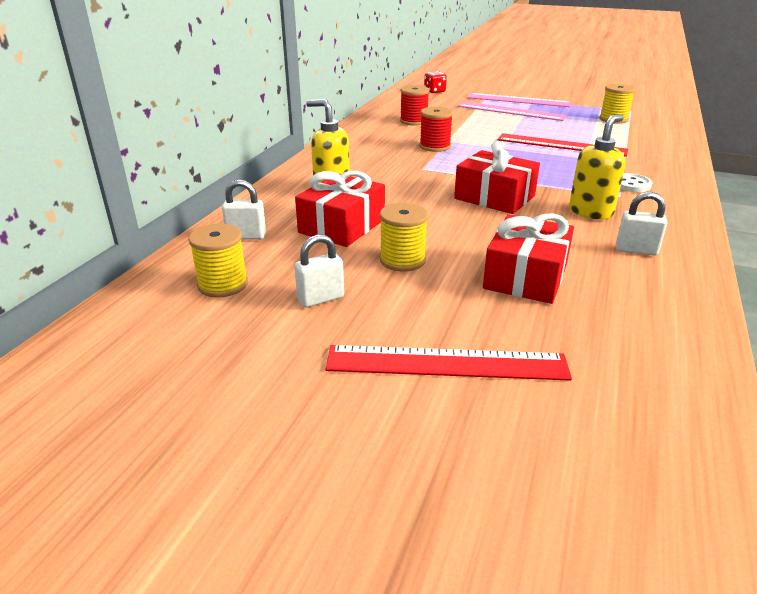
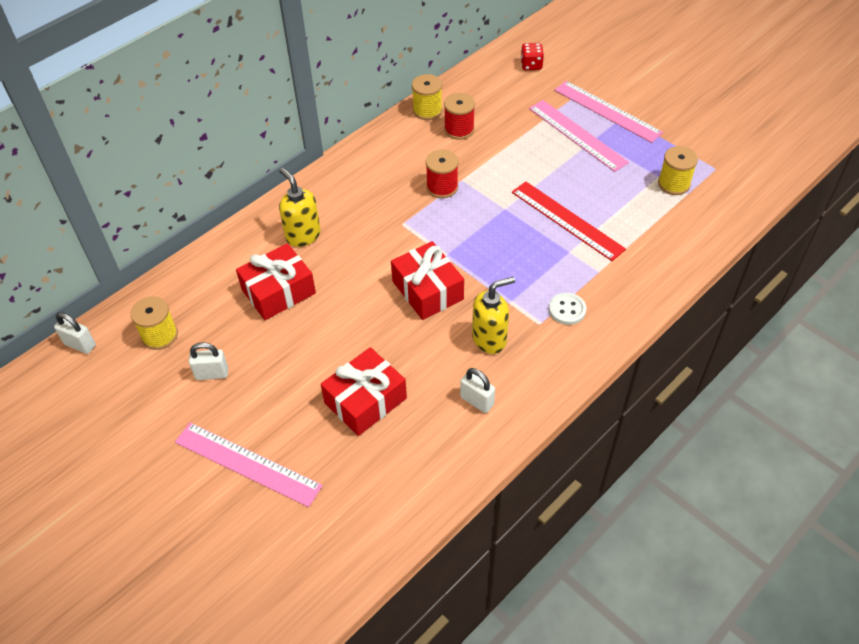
camera: 25 degrees right, 20 degrees up
(246, 236) = (203, 282): white padlock -> white padlock (80, 345)
(402, 260) = (293, 350): yellow spool -> yellow spool (427, 110)
(446, 363) = (247, 463): red ruler -> pink ruler

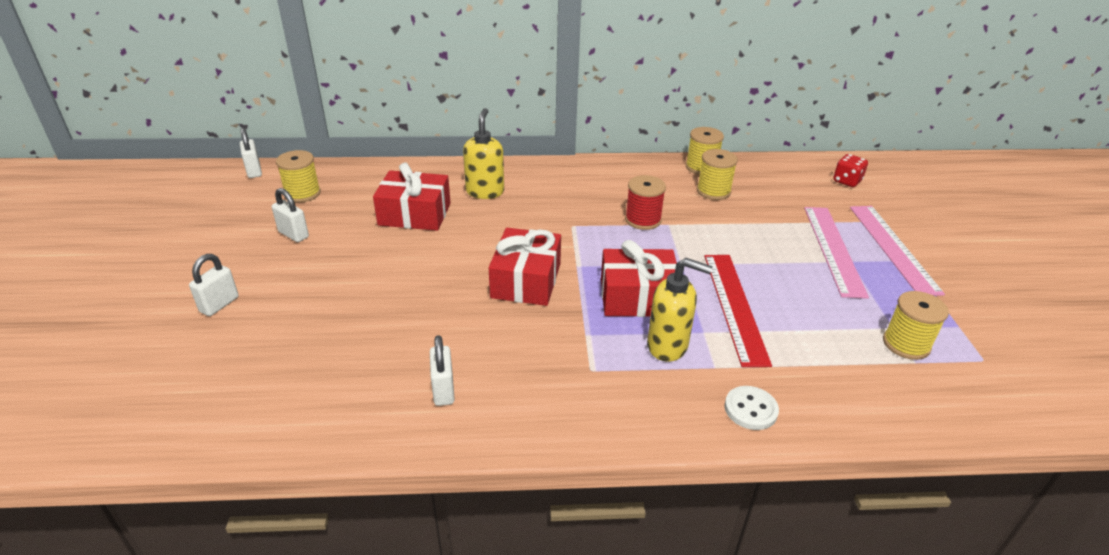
camera: 40 degrees right, 15 degrees down
(247, 463) = (219, 304): pink ruler -> white padlock
(365, 400) = (360, 323): red gift -> red gift (637, 297)
(459, 129) = (713, 191): red spool -> yellow spool
(489, 339) = (526, 350): yellow soap dispenser -> yellow soap dispenser (668, 346)
(567, 310) = (636, 377): white button -> white button (750, 409)

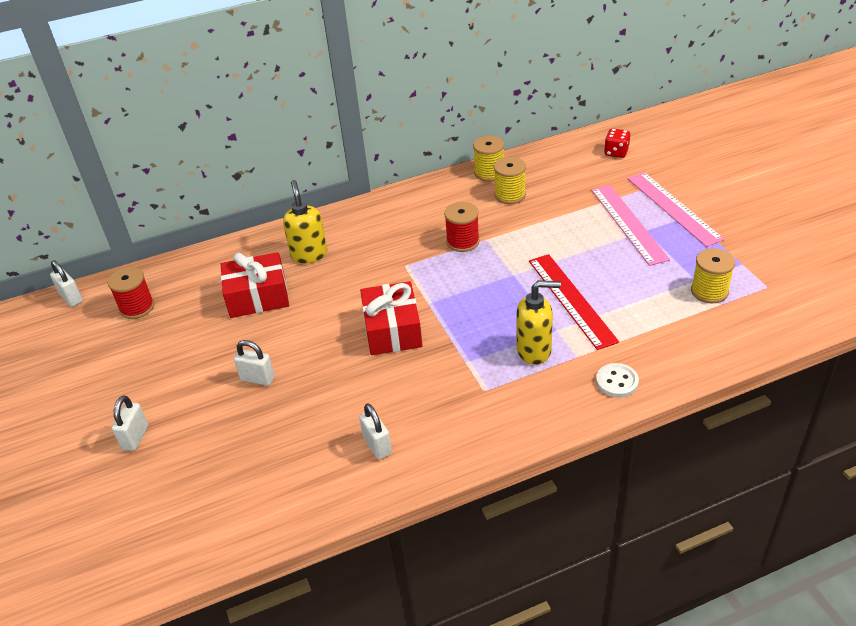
camera: 15 degrees left, 5 degrees up
(293, 234) = (157, 351): white padlock -> white padlock (257, 378)
(302, 193) = (137, 307): yellow spool -> red spool
(637, 297) = (491, 316): red gift -> none

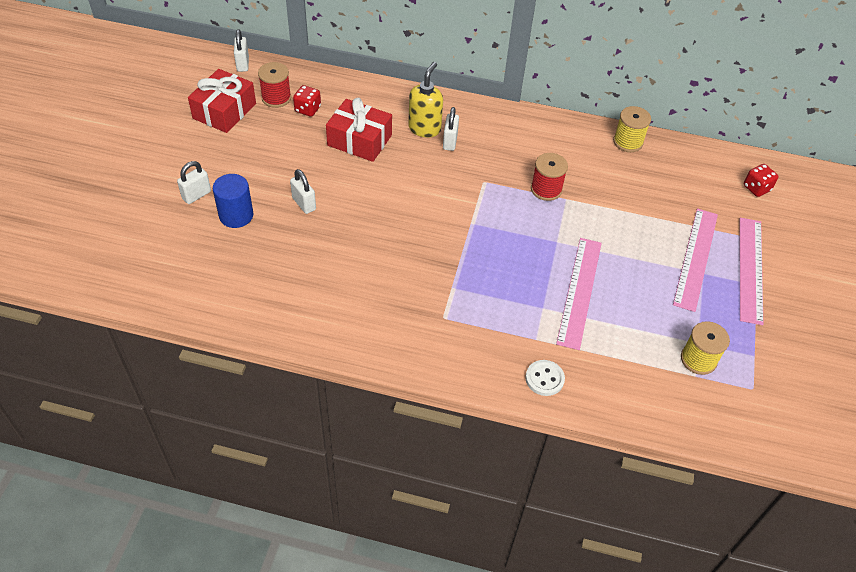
camera: 30 degrees right, 10 degrees up
(179, 299) = (307, 109): none -> red dice
(197, 430) = (236, 215): none -> blue cylinder
(377, 446) = (334, 306): white padlock -> white padlock (450, 142)
(392, 330) = (425, 227): red gift -> red gift (224, 111)
(510, 195) = (624, 172): yellow spool -> none
(534, 350) = (509, 313): yellow soap dispenser -> none
(571, 300) = (579, 291): red ruler -> pink ruler

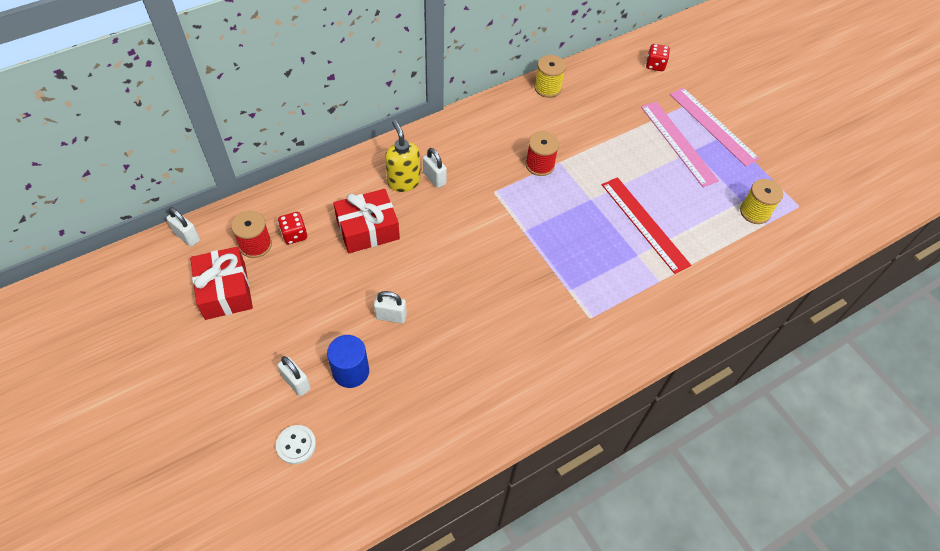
camera: 45 degrees left, 5 degrees up
(196, 195) = (296, 383): white padlock -> white padlock turned 45 degrees counterclockwise
(544, 379) = (695, 304): white button -> white button (296, 445)
(579, 291) = (644, 224): pink ruler -> red ruler

